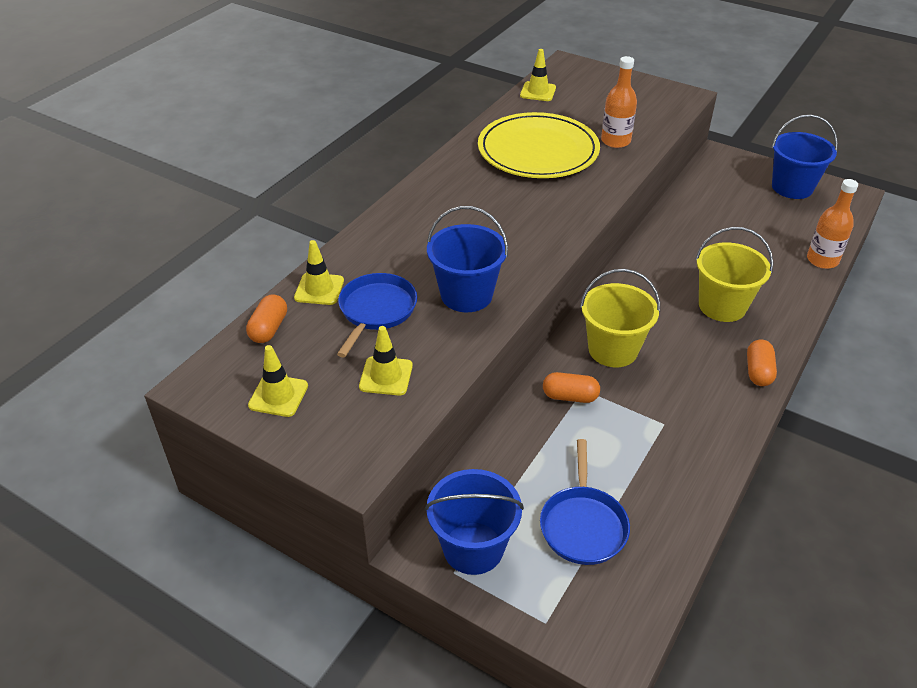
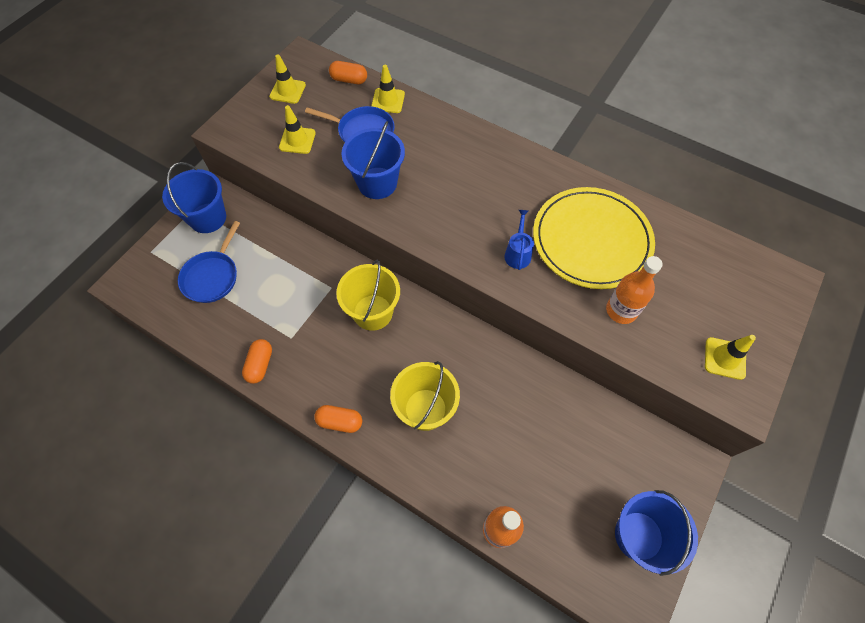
camera: 90 degrees right, 20 degrees up
(538, 92) = (712, 246): yellow traffic cone -> yellow traffic cone (725, 358)
(560, 194) = (517, 253): none -> blue watering can
(570, 396) = (325, 278): orange capsule -> orange capsule (260, 365)
(583, 525) = (212, 276): blue pan -> blue pan turned 75 degrees counterclockwise

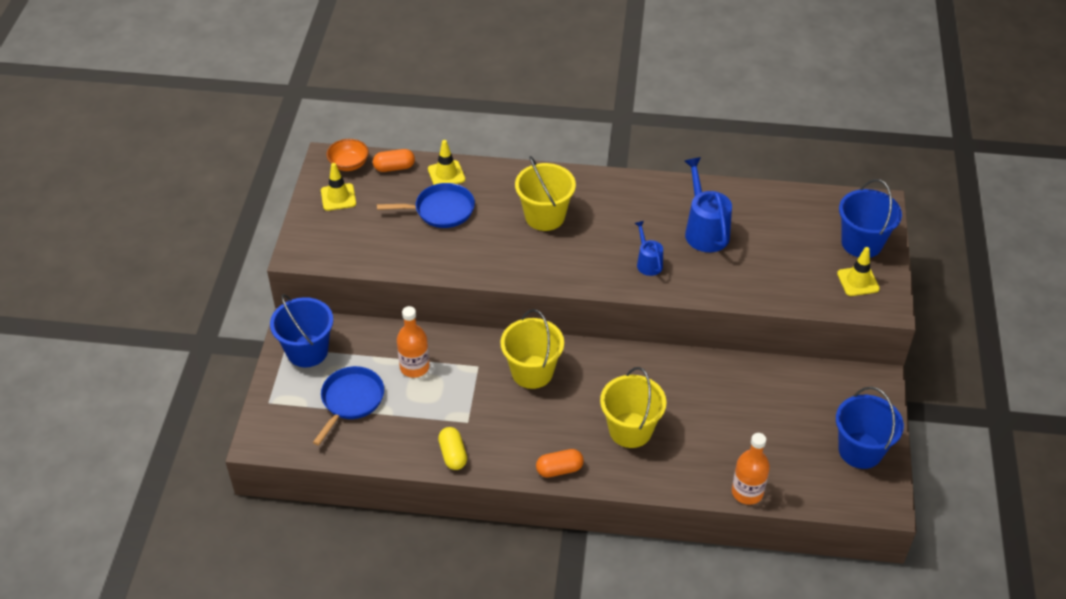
camera: 25 degrees left, 15 degrees down
(212, 276) = (351, 400): blue pan -> blue pan turned 150 degrees counterclockwise
(260, 365) = (453, 454): orange capsule -> yellow capsule
(297, 140) = (381, 238): yellow traffic cone -> none
(315, 65) = (349, 164): none -> orange bowl
(377, 183) = (484, 249): blue bucket -> blue bucket (861, 243)
(449, 170) = (545, 216): none -> yellow bucket
(591, 240) = (704, 230): yellow plate -> blue watering can
(621, 310) = (759, 276): orange bottle -> orange bottle (414, 367)

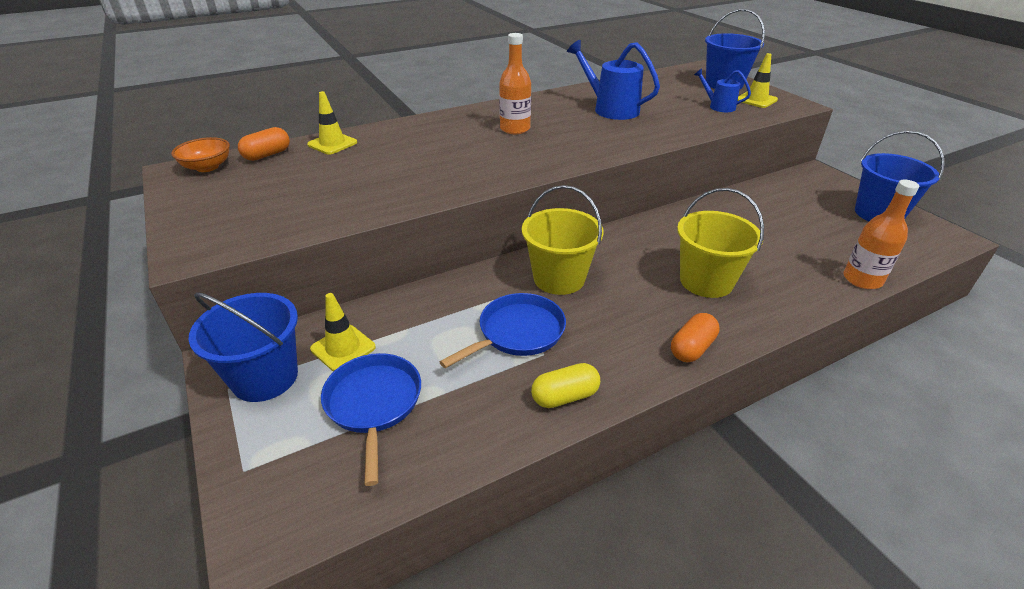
camera: 35 degrees left, 10 degrees down
(338, 197) = (213, 193): yellow traffic cone -> yellow traffic cone (343, 348)
(414, 367) = (426, 330): orange bottle -> orange bottle (515, 129)
(441, 210) = (352, 166): blue pan -> blue pan (517, 333)
(453, 454) = (565, 396): yellow capsule -> yellow capsule turned 60 degrees counterclockwise
(545, 216) = (465, 140): yellow bucket -> none
(648, 263) = (595, 137): blue watering can -> blue watering can (718, 106)

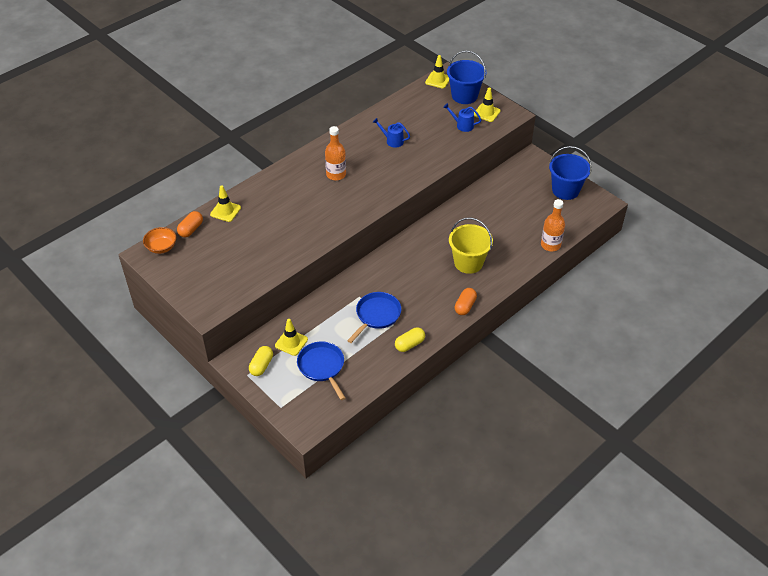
camera: 15 degrees left, 10 degrees up
(265, 377) = (261, 365): blue bucket -> yellow capsule
(559, 278) = (388, 276): yellow bucket -> none
(610, 109) = (392, 141): blue watering can -> blue watering can, size x0.57
(688, 70) = (438, 80): none -> yellow traffic cone

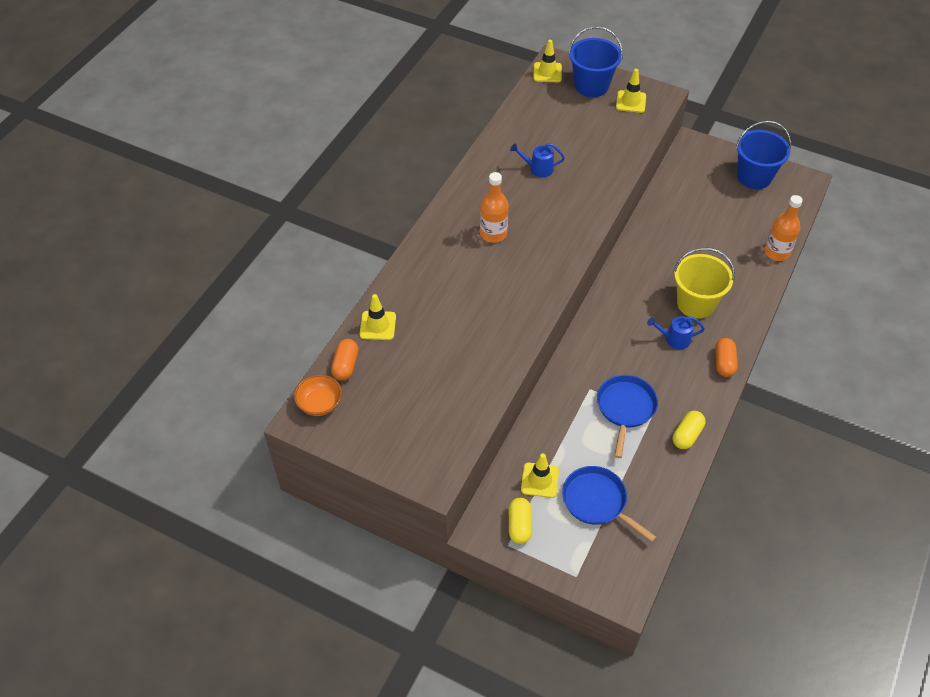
camera: 20 degrees left, 5 degrees up
(462, 125) = (611, 126): blue watering can -> blue watering can (674, 339)

